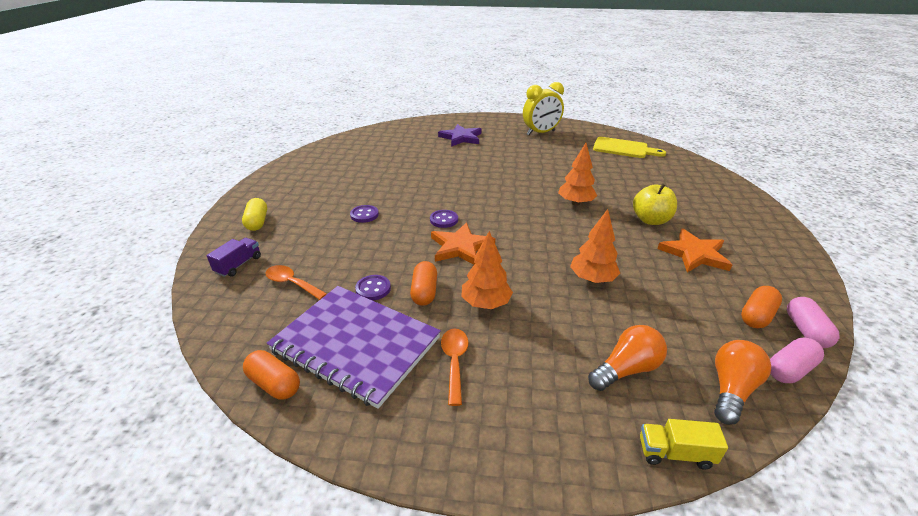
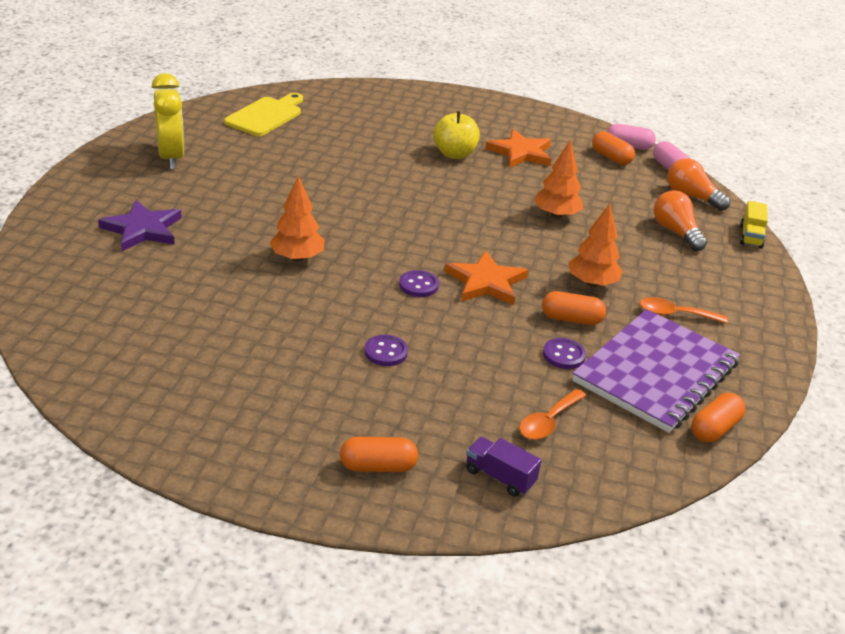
camera: 85 degrees left, 0 degrees up
(257, 222) = (378, 466): yellow capsule -> orange capsule
(575, 203) = (403, 186): orange tree -> orange tree (297, 258)

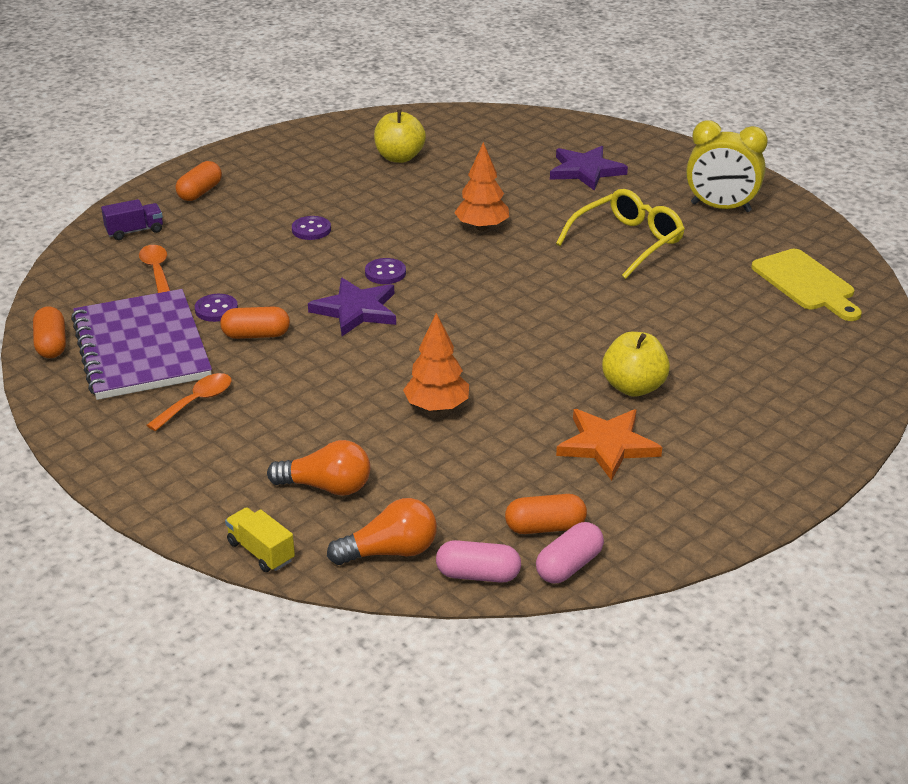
camera: 125 degrees right, 0 degrees up
(186, 347) = (399, 157): none -> yellow apple
(264, 187) = (627, 242): none -> yellow glasses
(486, 282) = (356, 310): orange star -> purple star
(571, 319) = (256, 335): orange capsule -> orange capsule turned 45 degrees clockwise
(592, 283) = (294, 373): orange tree -> none

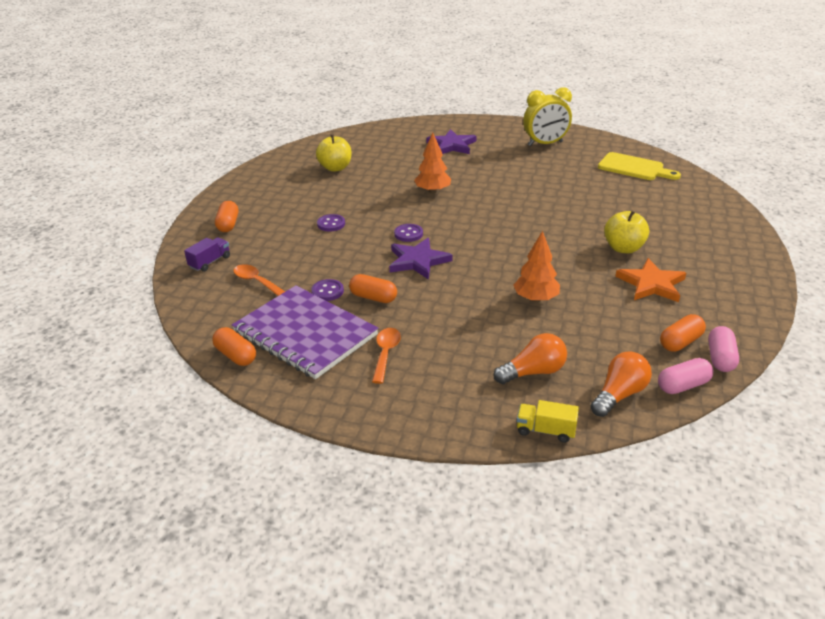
camera: 30 degrees left, 0 degrees up
(256, 335) = (373, 297): orange capsule -> orange capsule turned 60 degrees clockwise
(627, 242) = (521, 175): yellow glasses -> none

